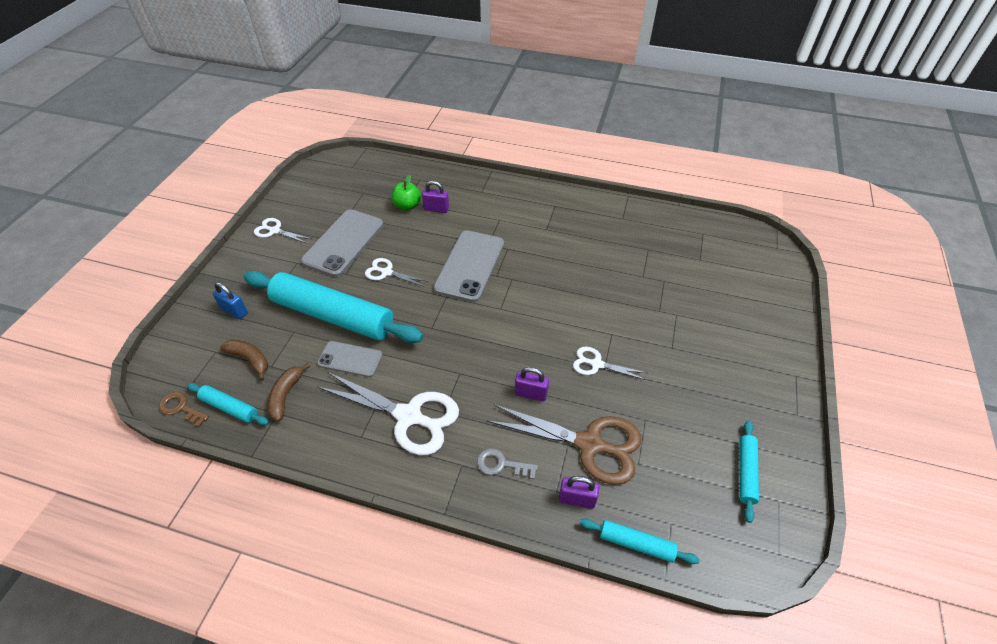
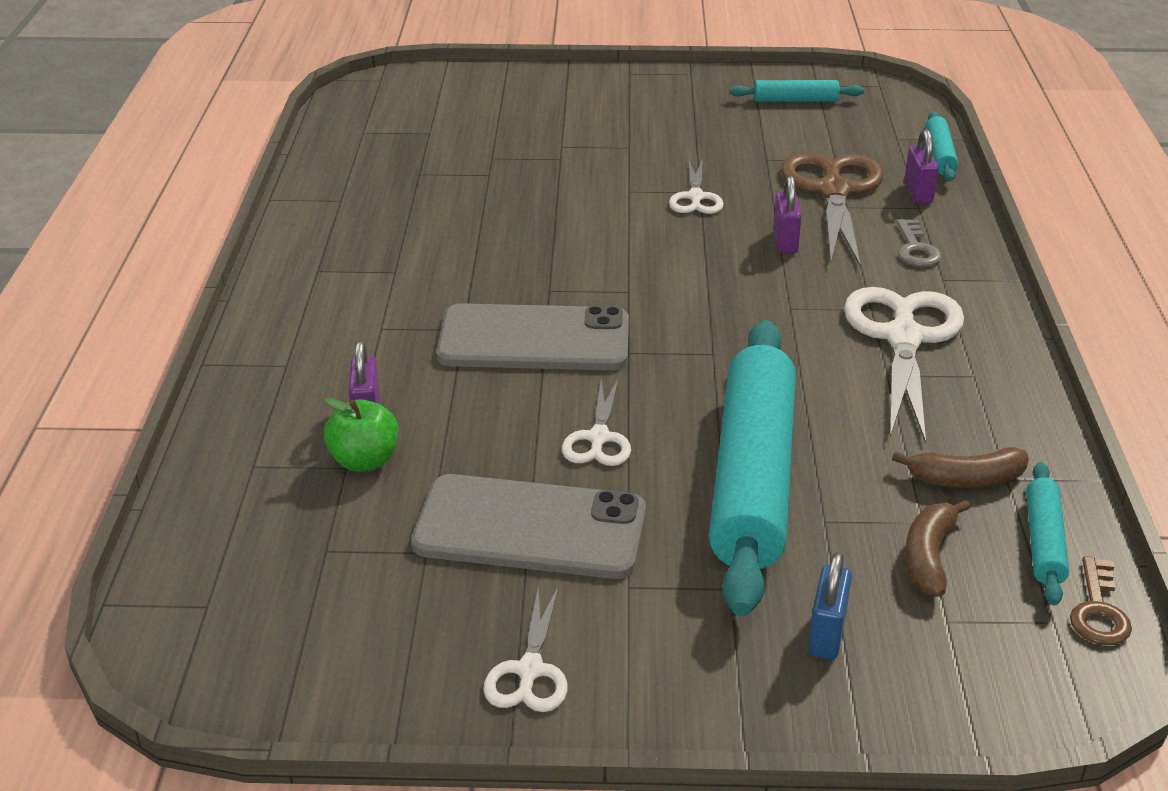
camera: 105 degrees left, 15 degrees down
(350, 359) = (840, 426): grey phone -> none

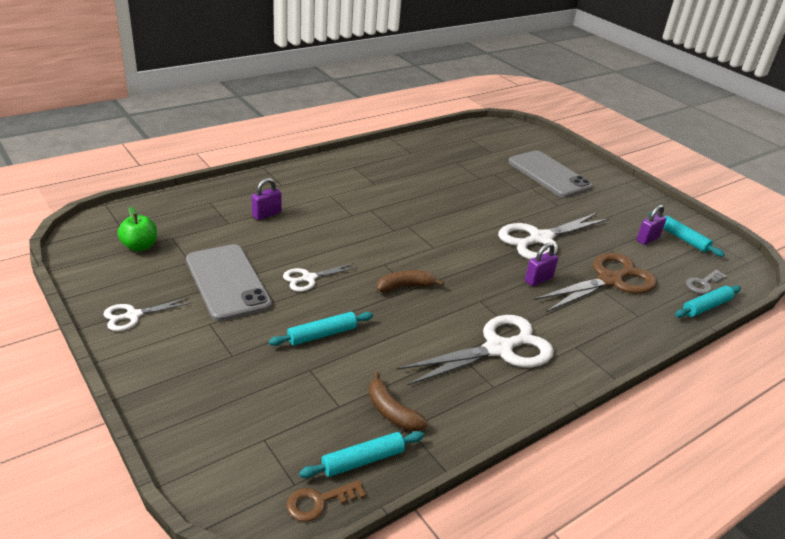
camera: 50 degrees right, 0 degrees up
(364, 461) = (236, 225): green apple -> green apple (140, 246)
(534, 339) = (364, 235): grey phone -> grey phone (549, 174)
(695, 197) = (540, 239): white scissors -> white scissors, size x1.92
(752, 478) = (322, 334): turquoise rolling pin -> turquoise rolling pin, size x0.44
(826, 635) = (220, 398): blue padlock -> none
(916, 249) = (593, 327): grey key -> grey key (703, 284)
(918, 193) = (652, 311): purple padlock -> purple padlock (647, 239)
(929, 557) = (311, 417): brown banana -> brown banana (405, 286)

